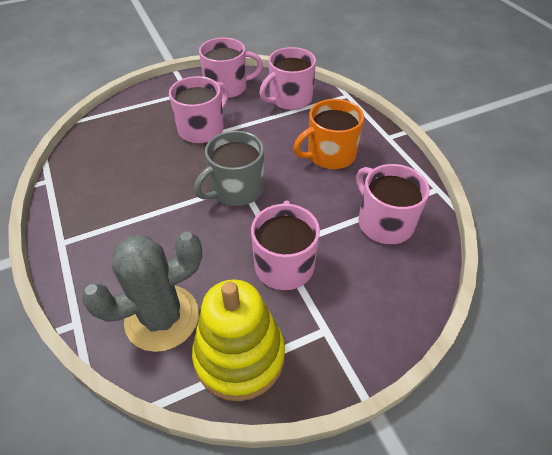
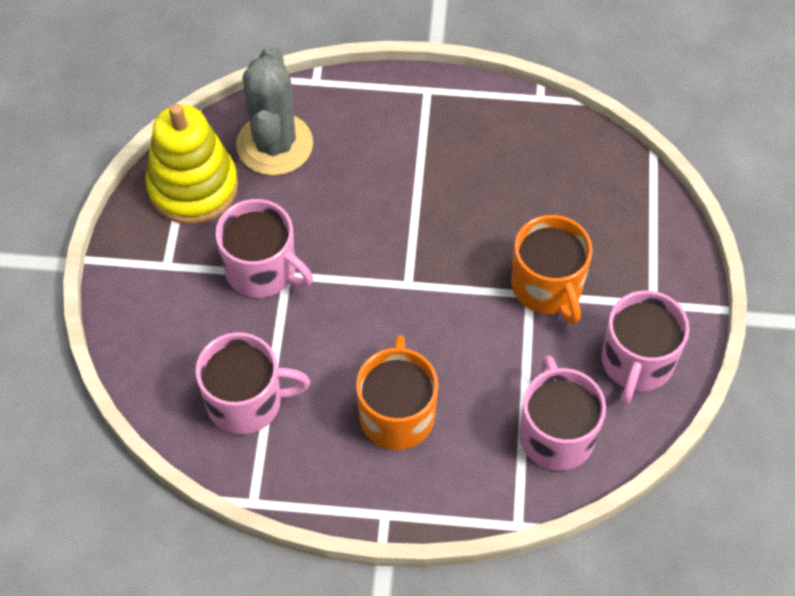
camera: 120 degrees right, 10 degrees up
(202, 129) = (548, 287): pink mug -> orange mug
(236, 189) = (403, 275): grey mug -> none

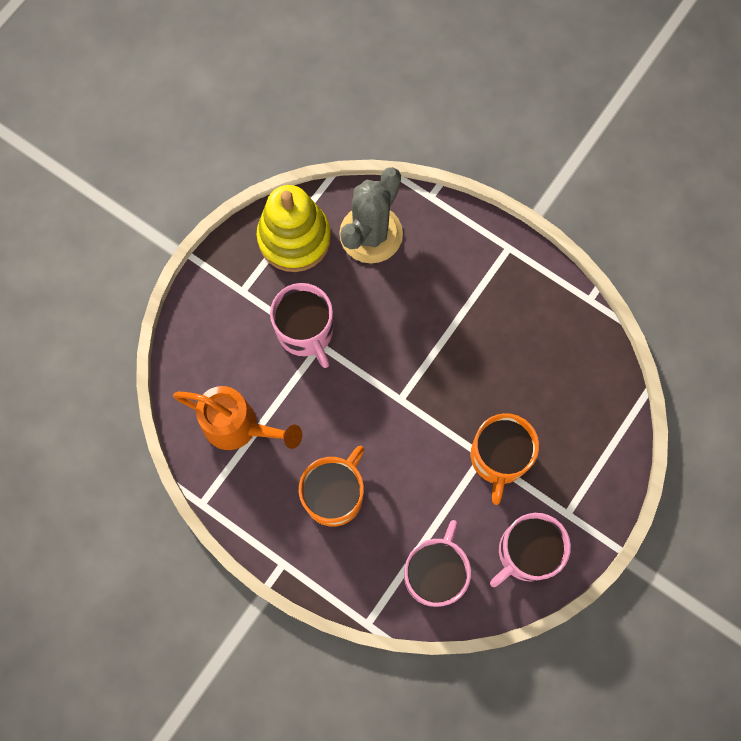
camera: 30 degrees right, 15 degrees up
(247, 401) = (239, 427): pink mug -> orange watering can

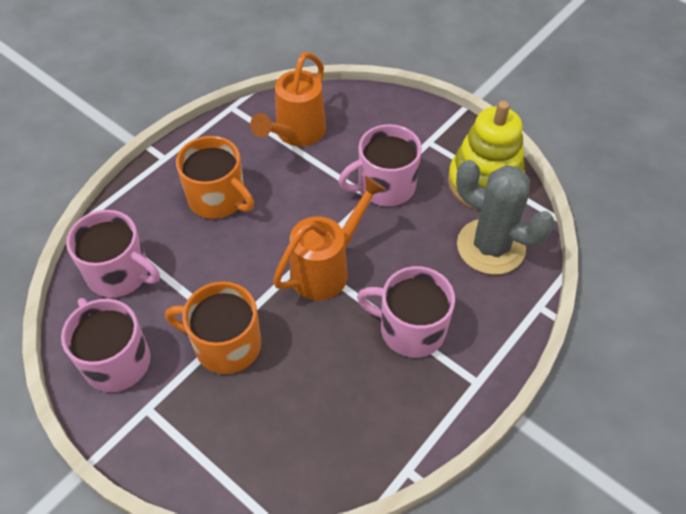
camera: 95 degrees right, 20 degrees down
(409, 378) = (326, 268): none -> orange watering can
(465, 302) = (410, 329): none -> pink mug

